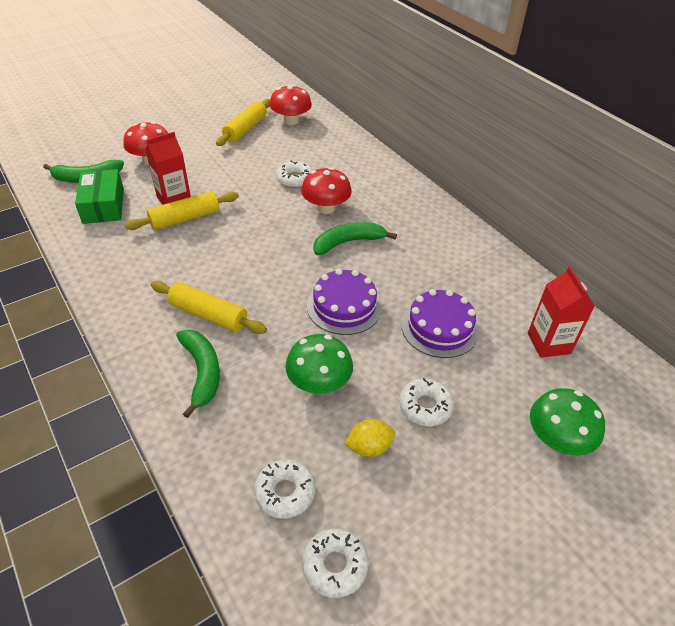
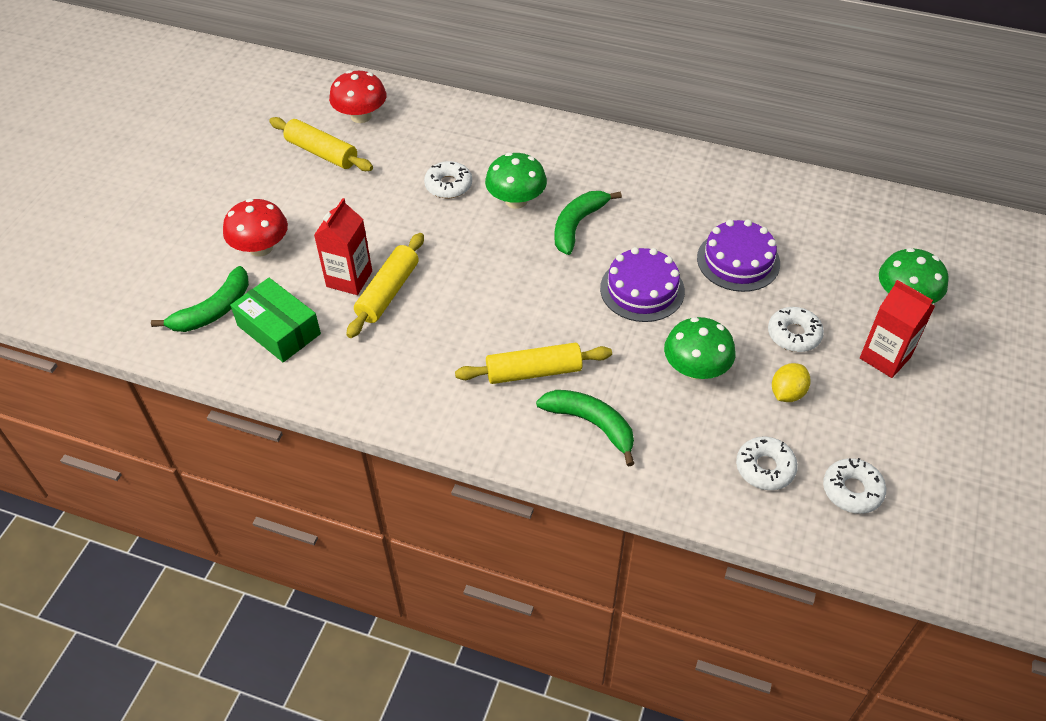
camera: 35 degrees left, 5 degrees up
(245, 129) = (322, 153): yellow rolling pin -> yellow rolling pin turned 45 degrees counterclockwise
(326, 208) = (516, 200): red mushroom -> green mushroom
(548, 343) = (830, 223): red carton -> red carton (885, 357)

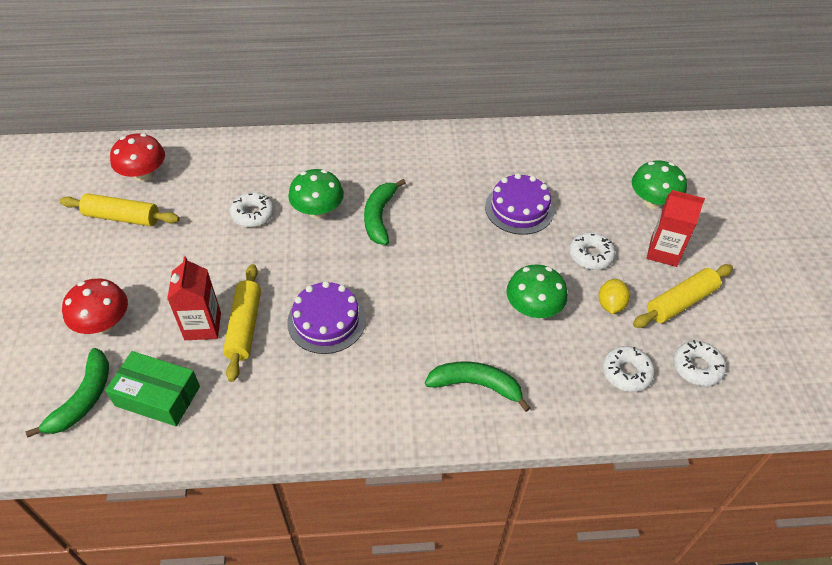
camera: 25 degrees left, 0 degrees up
(534, 372) = (406, 356): yellow rolling pin -> yellow rolling pin (680, 302)
(642, 289) = (458, 255): purple cake -> purple cake (326, 321)

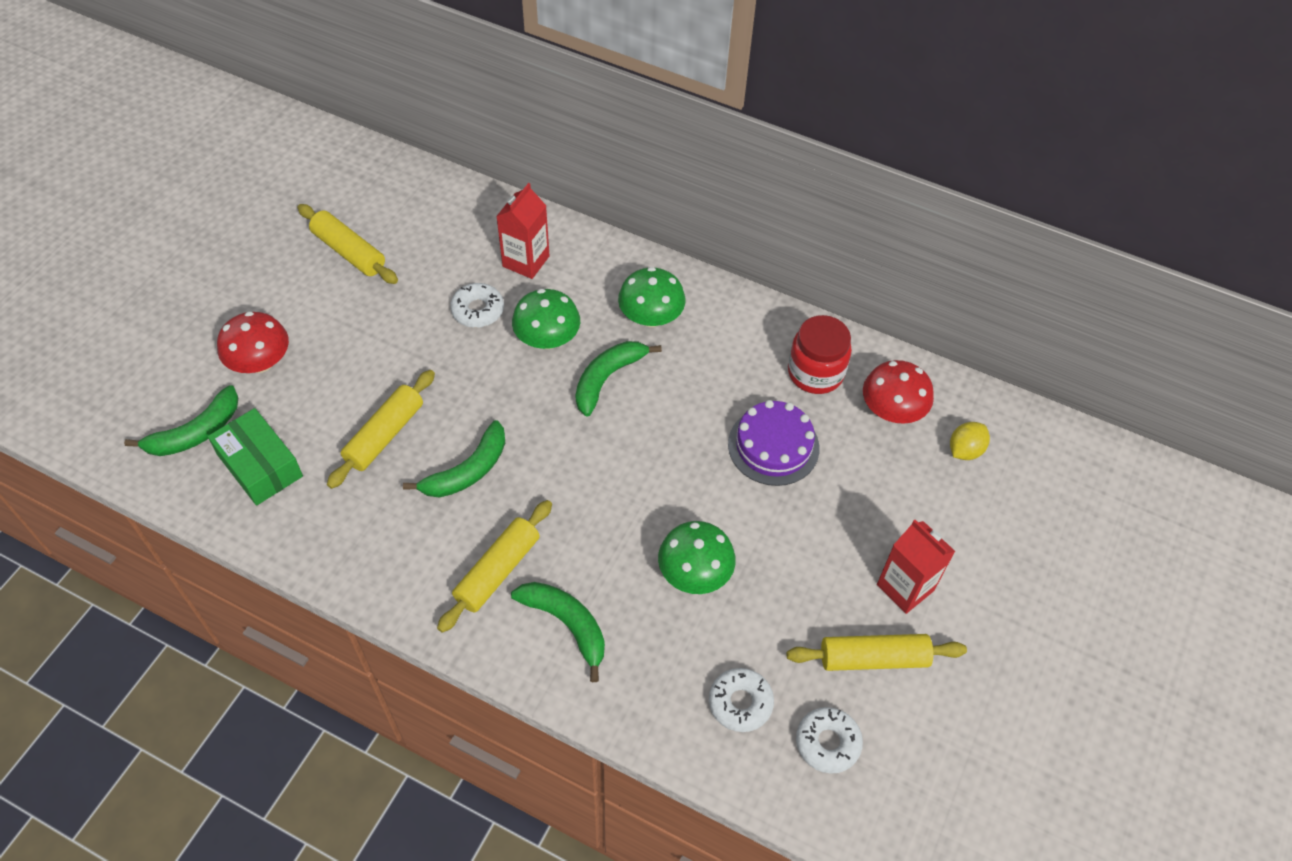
camera: 30 degrees right, 5 degrees up
(144, 174) = (401, 210): red mushroom -> red mushroom (892, 410)
(203, 326) = (346, 413): red carton -> red carton (526, 261)
(326, 321) = (468, 471): purple cake -> green banana
(400, 376) = (498, 571): none -> yellow rolling pin
(510, 155) = (815, 373): none -> red jar
(590, 255) = (812, 546): white donut -> none
(610, 305) = (786, 616): yellow lemon -> yellow lemon (965, 450)
(652, 201) = (946, 518): green mushroom -> green mushroom (651, 317)

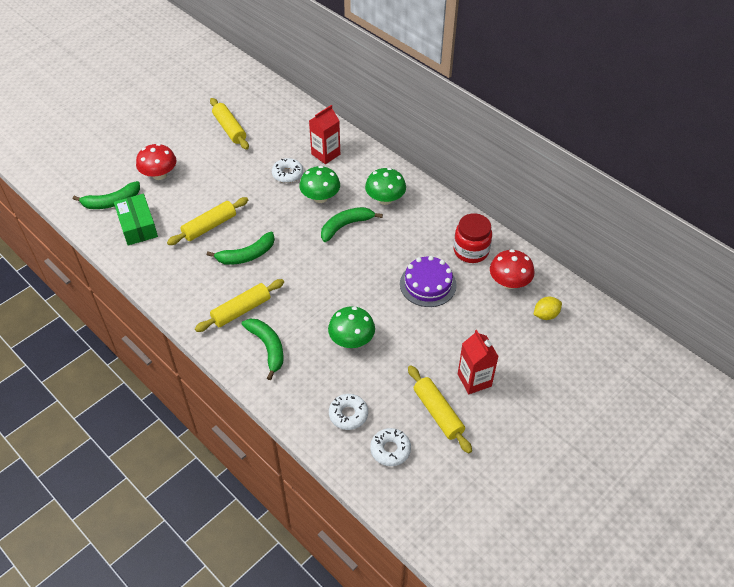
camera: 20 degrees right, 5 degrees down
(873, 658) = (438, 413): yellow rolling pin -> yellow rolling pin turned 45 degrees clockwise

